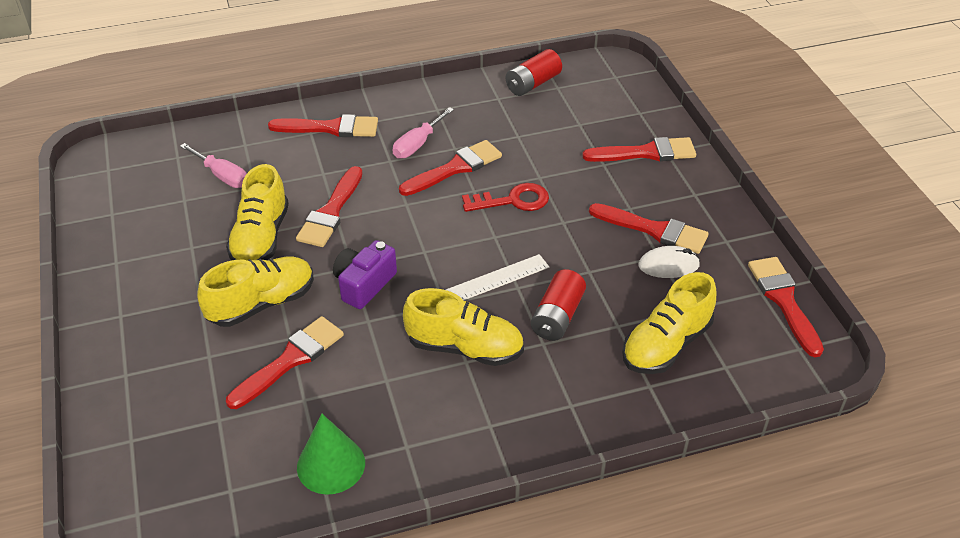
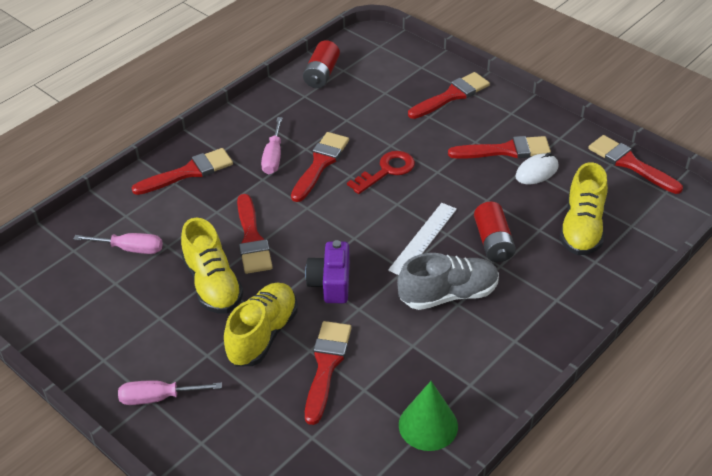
camera: 30 degrees left, 0 degrees up
(127, 317) = (158, 398): none -> pink screwdriver
(465, 348) = (448, 294): yellow shoe -> grey shoe

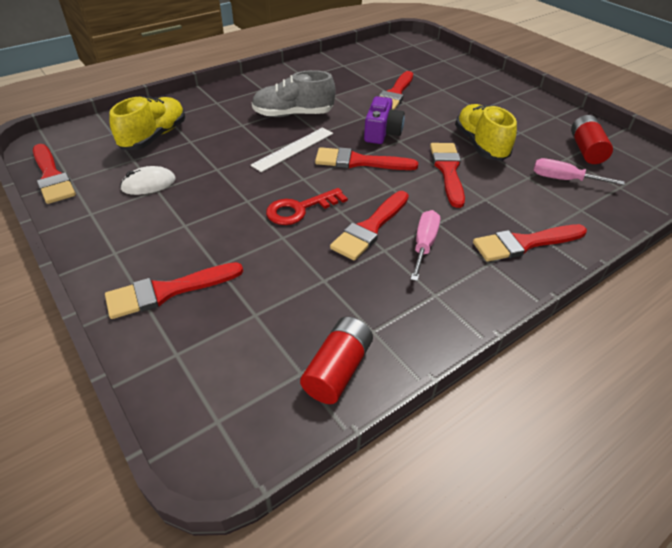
camera: 170 degrees left, 0 degrees up
(158, 398) = (509, 95): pink screwdriver -> none
(263, 335) = (438, 113): yellow shoe -> none
(428, 425) = (339, 66): green cone -> none
(493, 242) = (235, 138): red battery -> red battery (586, 150)
(505, 150) = (161, 209): red brush -> red brush (359, 162)

